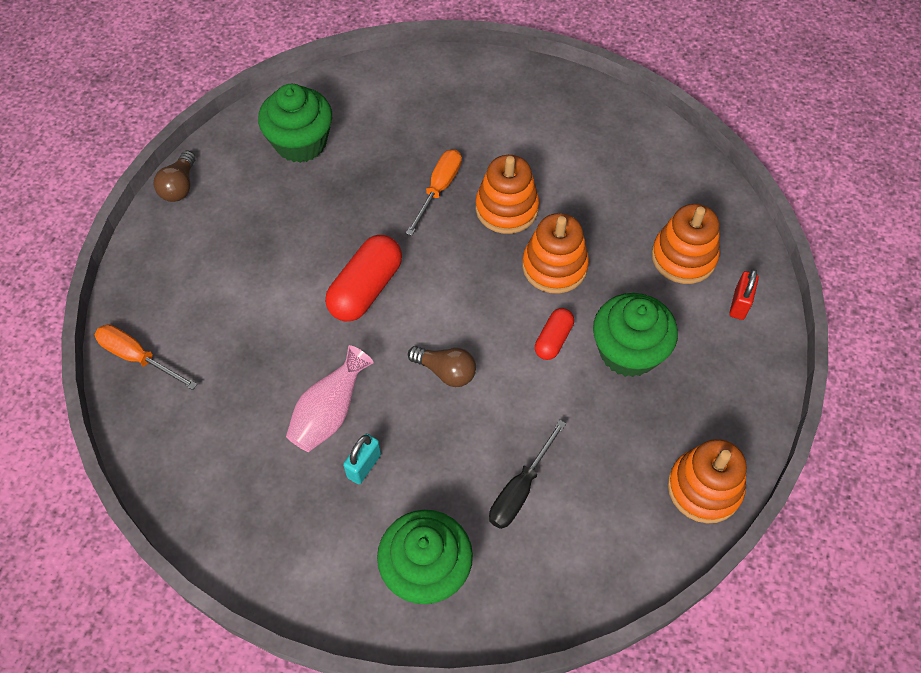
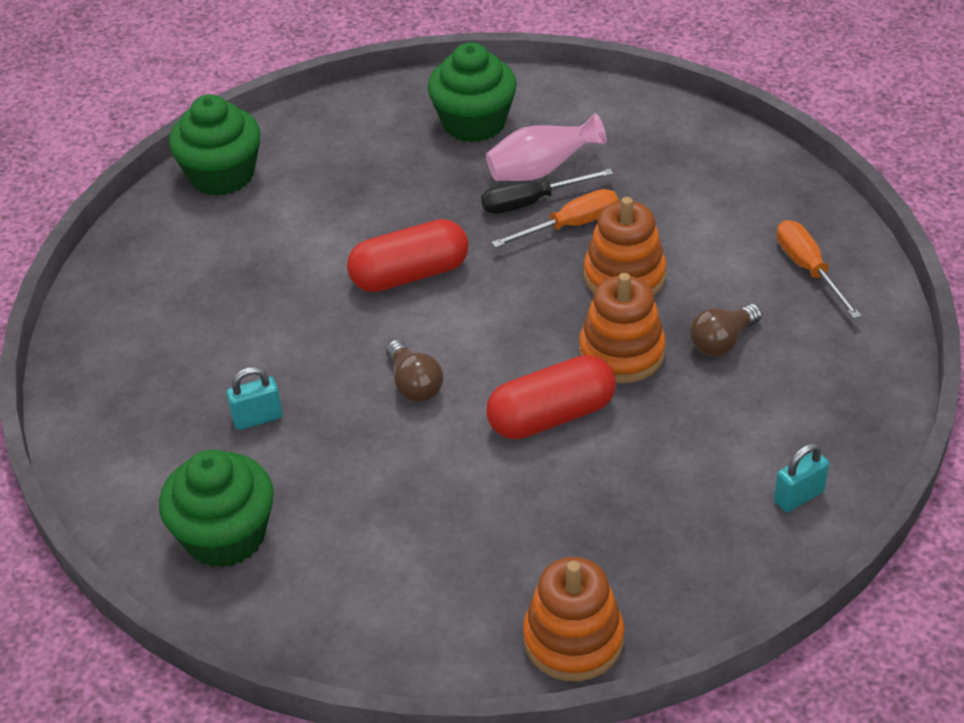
camera: 40 degrees right, 15 degrees down
(137, 357) = (156, 225): orange screwdriver -> orange screwdriver (808, 269)
(180, 186) = (327, 108): brown light bulb -> brown light bulb (722, 341)
(329, 413) = (271, 358): pink vase -> pink vase (541, 170)
(520, 489) = (381, 524): black screwdriver -> black screwdriver (531, 202)
(553, 339) = (551, 416): red capsule -> red capsule, size x1.77
(628, 351) = (621, 470): green cupcake -> green cupcake (222, 175)
(683, 257) = (778, 418): orange stacking toy -> none
(739, 304) = (799, 496): red padlock -> turquoise padlock

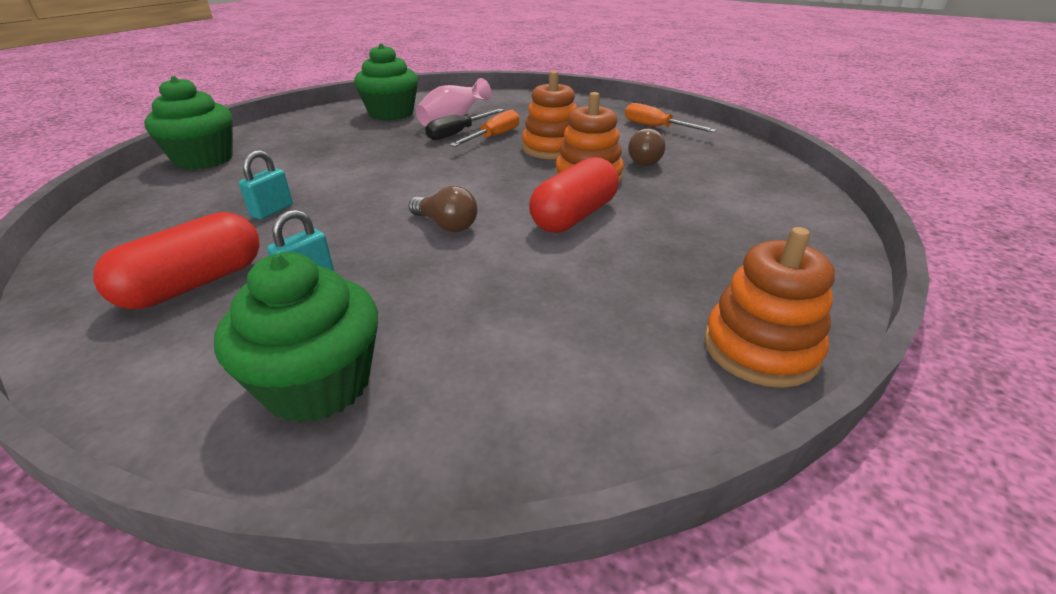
camera: 30 degrees left, 10 degrees down
(410, 275) = (396, 175): red capsule -> red capsule (194, 284)
(799, 496) = (791, 212): turquoise padlock -> turquoise padlock (272, 211)

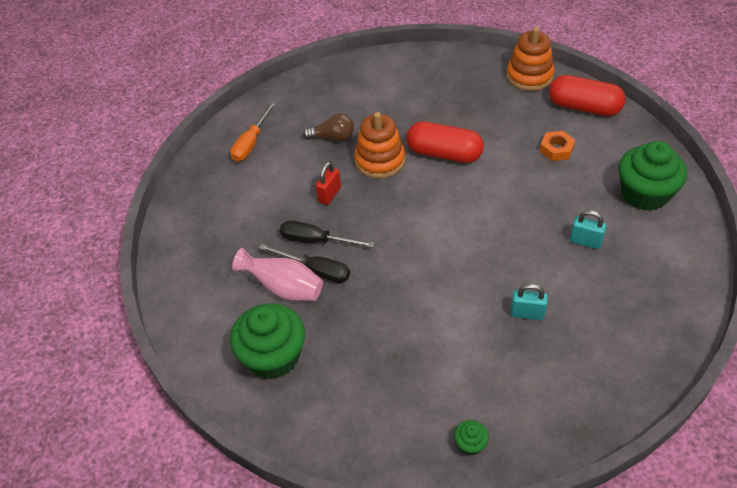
camera: 105 degrees left, 15 degrees up
(194, 284) = (624, 290): red capsule -> red capsule (584, 107)
(204, 159) = (470, 444): green cupcake -> green cupcake, size x0.43
(446, 225) = (490, 208): brown light bulb -> none
(494, 137) = (316, 240): orange screwdriver -> black screwdriver
(517, 314) = (556, 149): none -> orange nut
(551, 148) = (329, 194): orange stacking toy -> red padlock

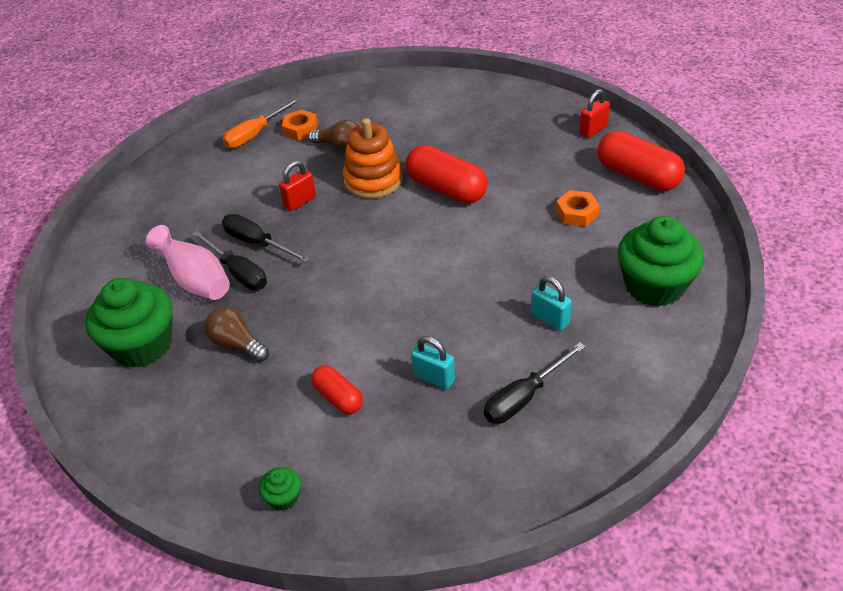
camera: 20 degrees right, 5 degrees down
(289, 129) = (300, 129): none -> orange nut
(354, 332) = (237, 344): none -> brown light bulb
(463, 351) = (338, 397): none -> red capsule
(529, 76) = (593, 130): orange stacking toy -> red padlock
(601, 309) = (524, 397): none -> black screwdriver

